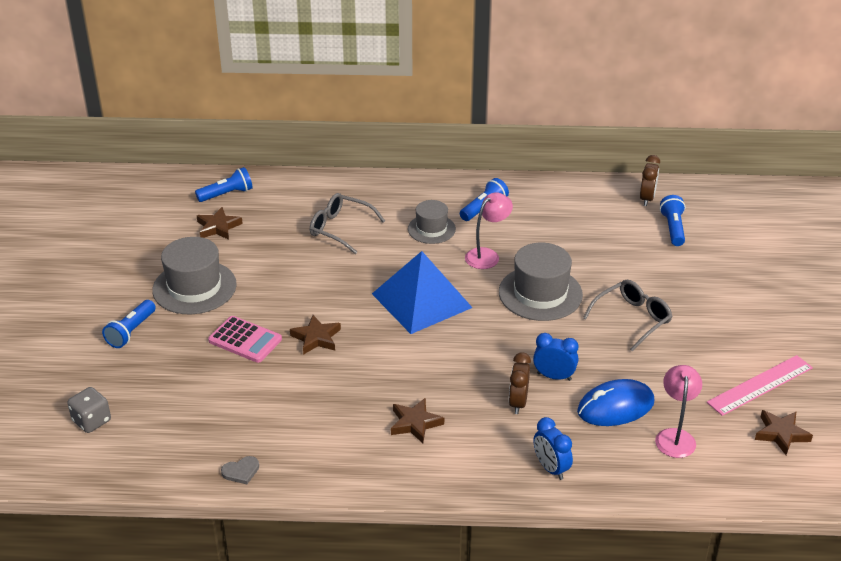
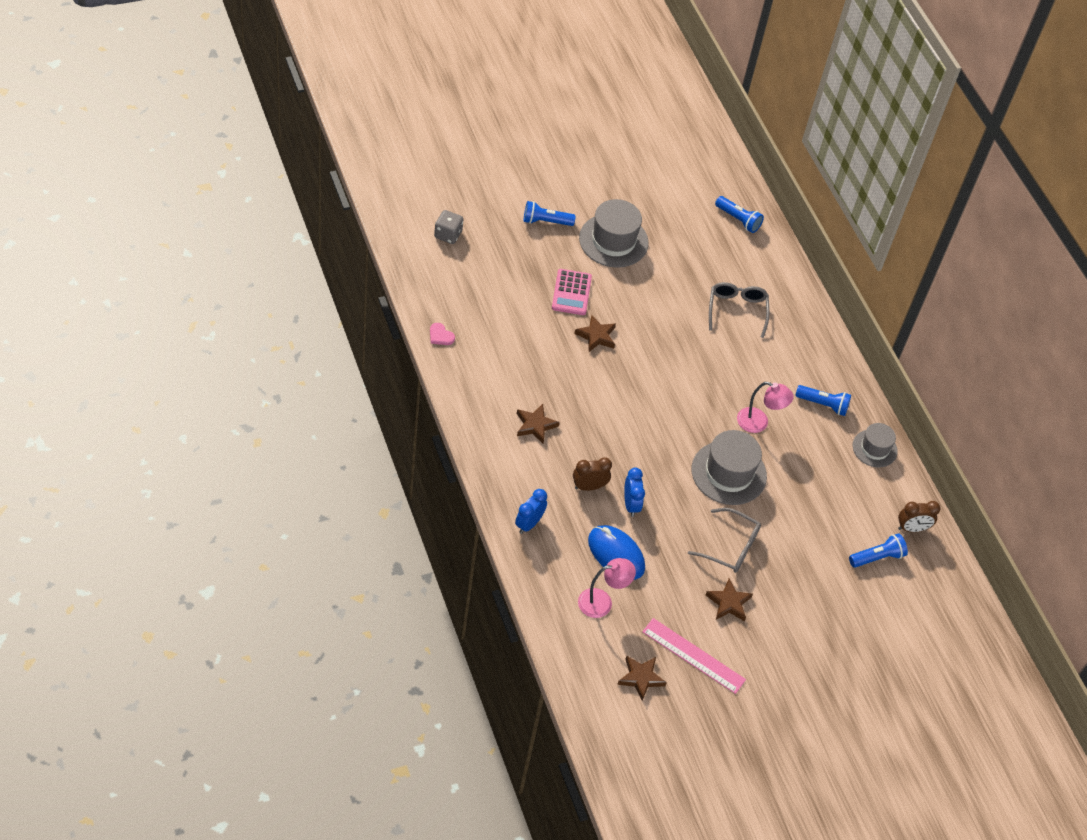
camera: 60 degrees right, 15 degrees up
(218, 227) = (693, 229): brown star -> brown star (728, 603)
(241, 471) = (440, 336): grey heart -> pink heart
(421, 300) = (676, 392): blue pyramid -> none
(431, 229) = (772, 374): grey hat -> grey hat (874, 448)

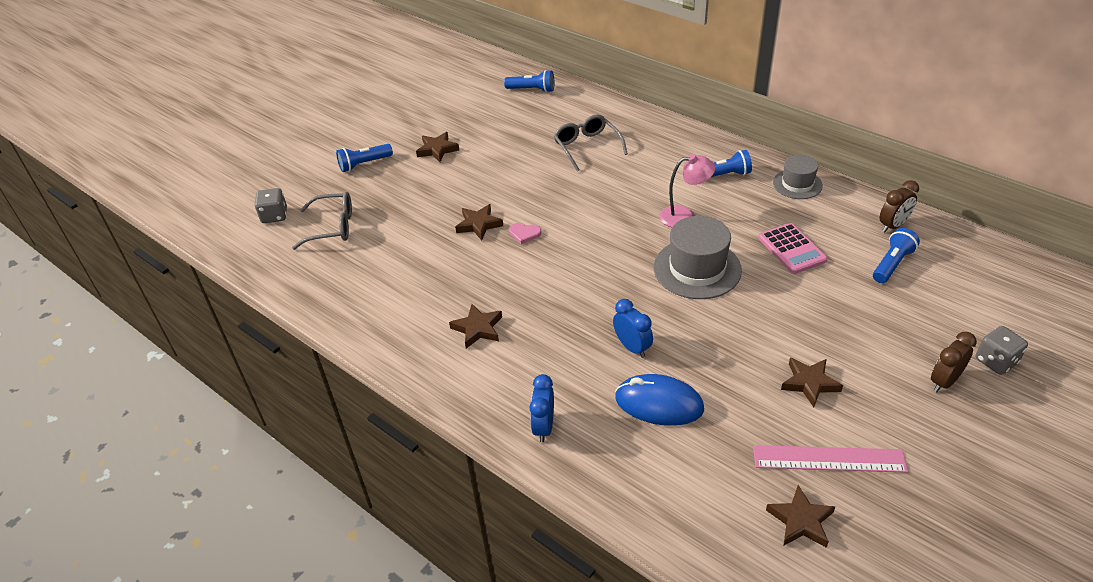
camera: 20 degrees left, 10 degrees down
(440, 336) = (321, 301): pink heart -> pink heart (524, 234)
(571, 292) = (428, 203): pink calculator -> pink calculator (791, 249)
(589, 486) = (577, 354): brown clock -> brown clock (944, 381)
(602, 602) = (687, 461): pink lamp -> none
(613, 240) = (437, 150): grey hat -> brown star
(730, 547) = (760, 331): grey glasses -> grey glasses (332, 227)
(872, 667) = (996, 361): none -> grey dice

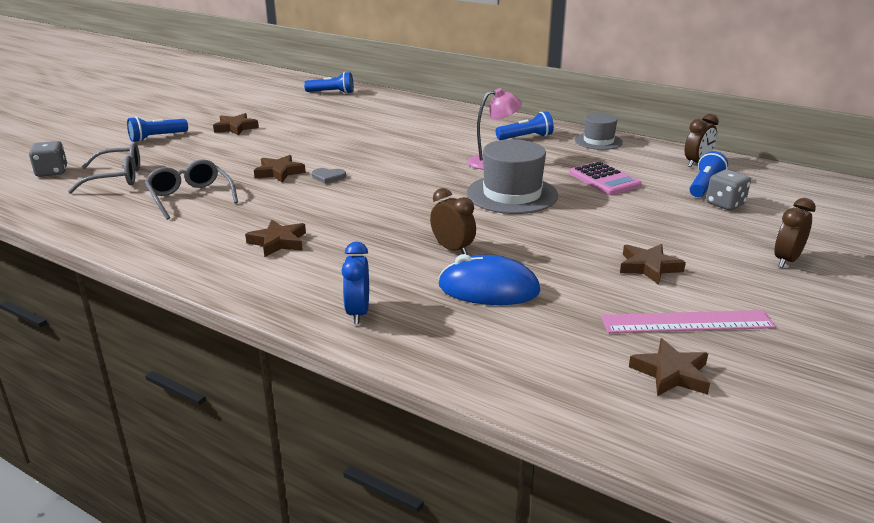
camera: 10 degrees left, 15 degrees down
(524, 234) = (328, 177): pink heart -> grey heart
(587, 147) = (389, 124): grey glasses -> grey glasses (190, 197)
(632, 347) = (452, 249): blue clock -> brown clock
(996, 361) = (831, 244): grey dice -> grey dice (725, 204)

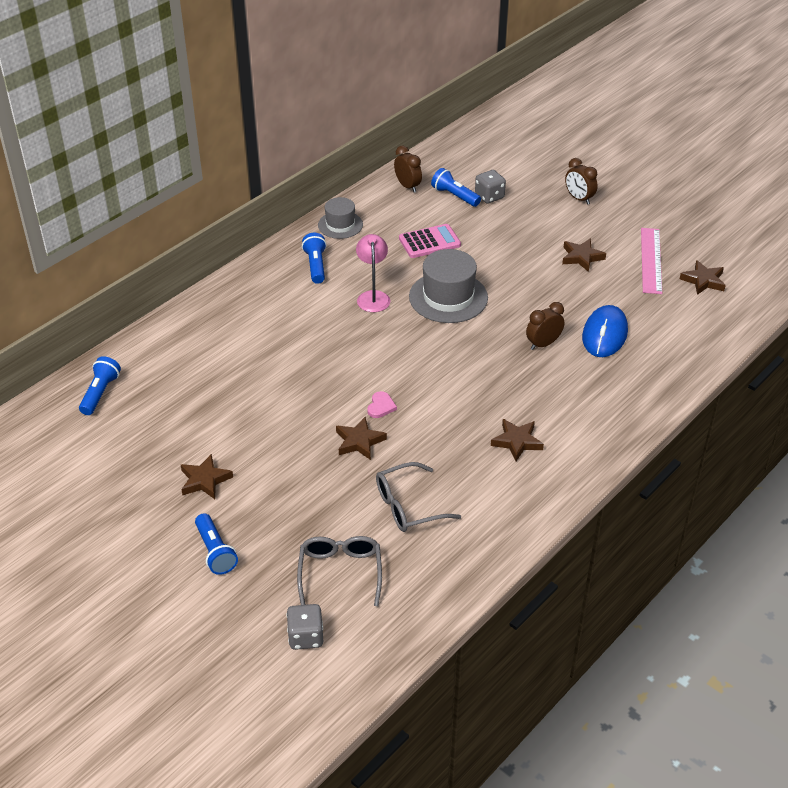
camera: 80 degrees left, 15 degrees up
(328, 177) = (381, 406): grey heart -> pink heart
(358, 313) = (632, 401): blue clock -> none

